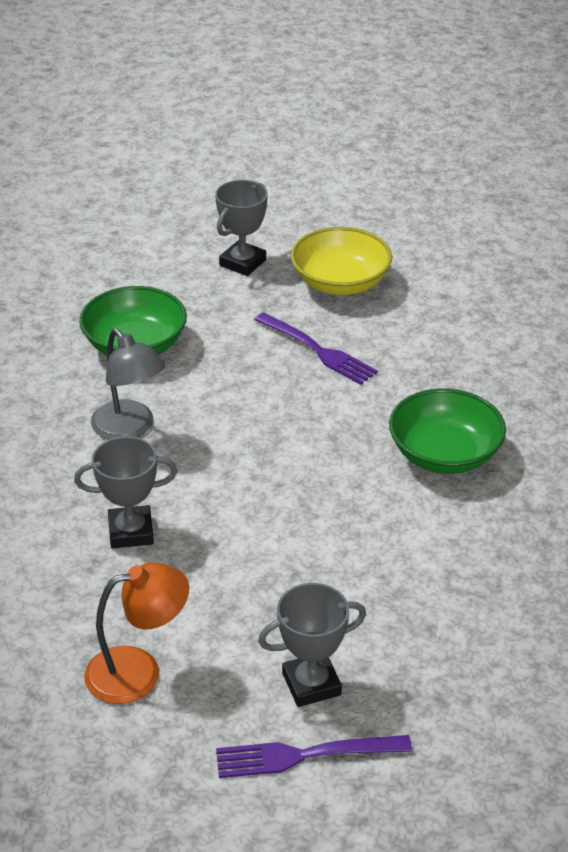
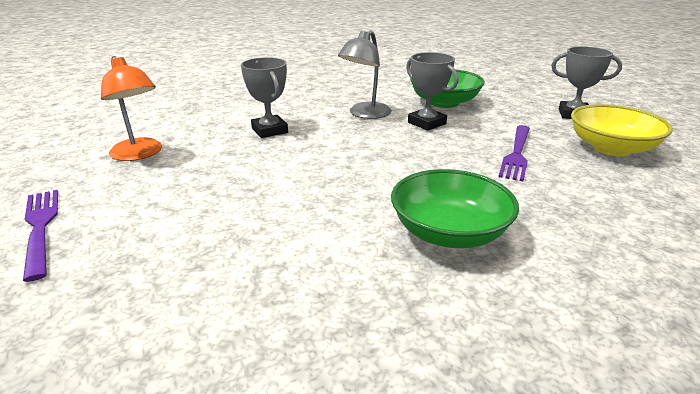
camera: 70 degrees right, 10 degrees down
(311, 684) = (123, 217): grey trophy -> grey trophy (426, 123)

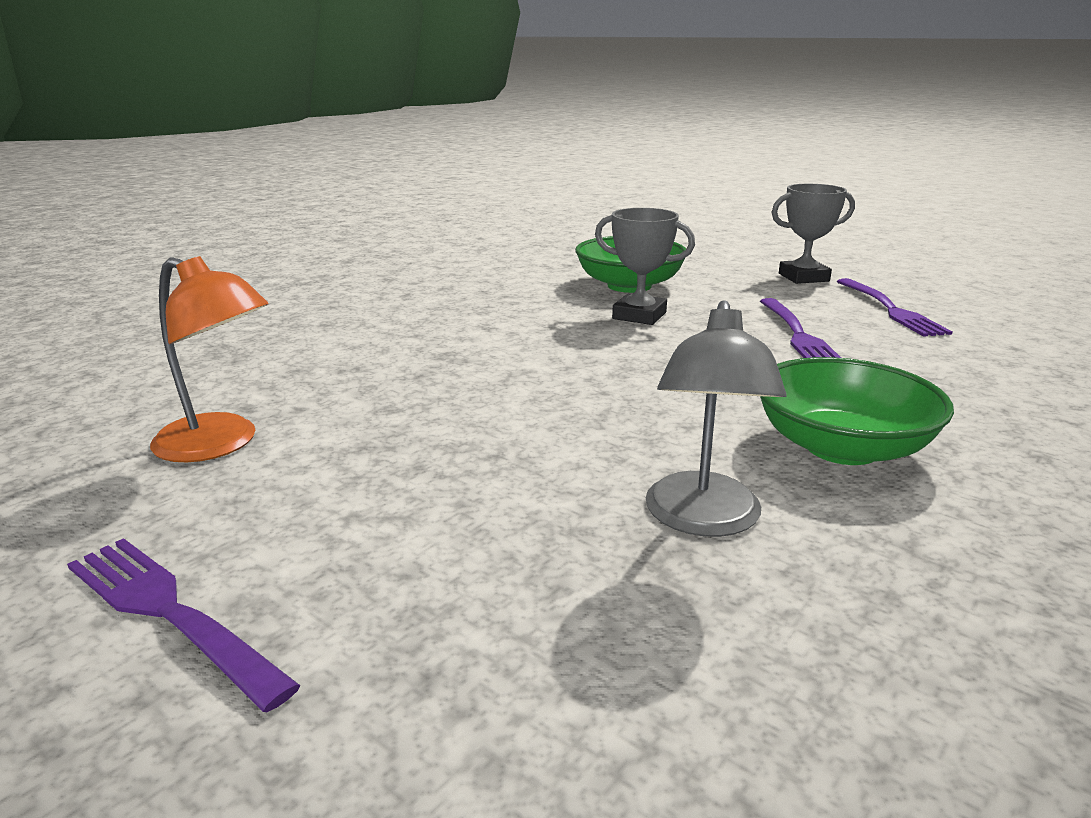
camera: 25 degrees left, 5 degrees down
(269, 130) = (416, 364): grey trophy -> none
(365, 114) = (538, 317): grey lamp -> grey lamp (703, 520)
(611, 148) = (890, 309): yellow bowl -> purple fork

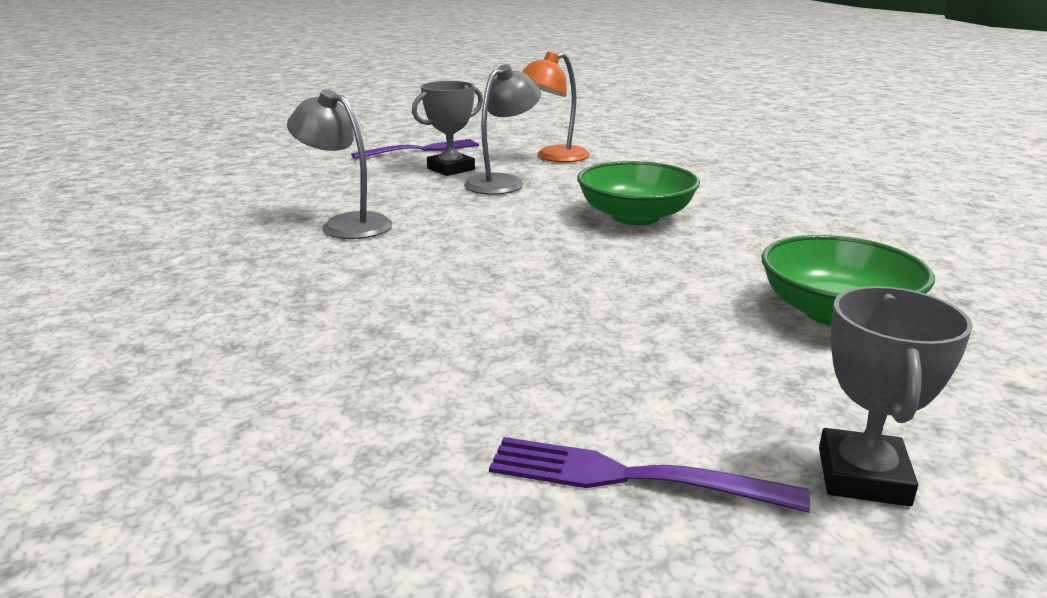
camera: 115 degrees right, 0 degrees up
(397, 453) = (502, 182): none -> grey lamp
(639, 316) = (705, 289): grey trophy -> grey trophy (451, 169)
(798, 334) = (582, 354): purple fork -> none
(841, 447) = (352, 281): green bowl -> green bowl (635, 217)

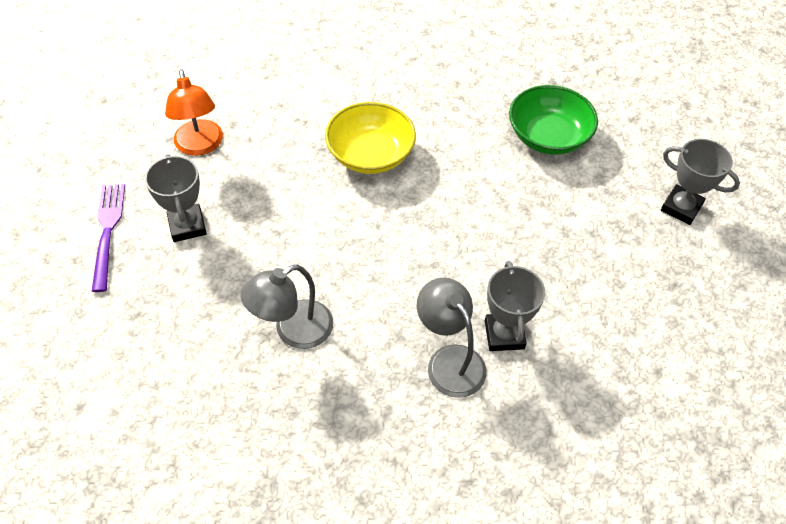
camera: 70 degrees left, 30 degrees up
(403, 335) = (504, 334): none -> grey trophy
(502, 182) = (247, 202): grey lamp -> grey lamp (449, 360)
(631, 477) = (663, 282): purple fork -> none
(635, 217) = (370, 154): green bowl -> yellow bowl

